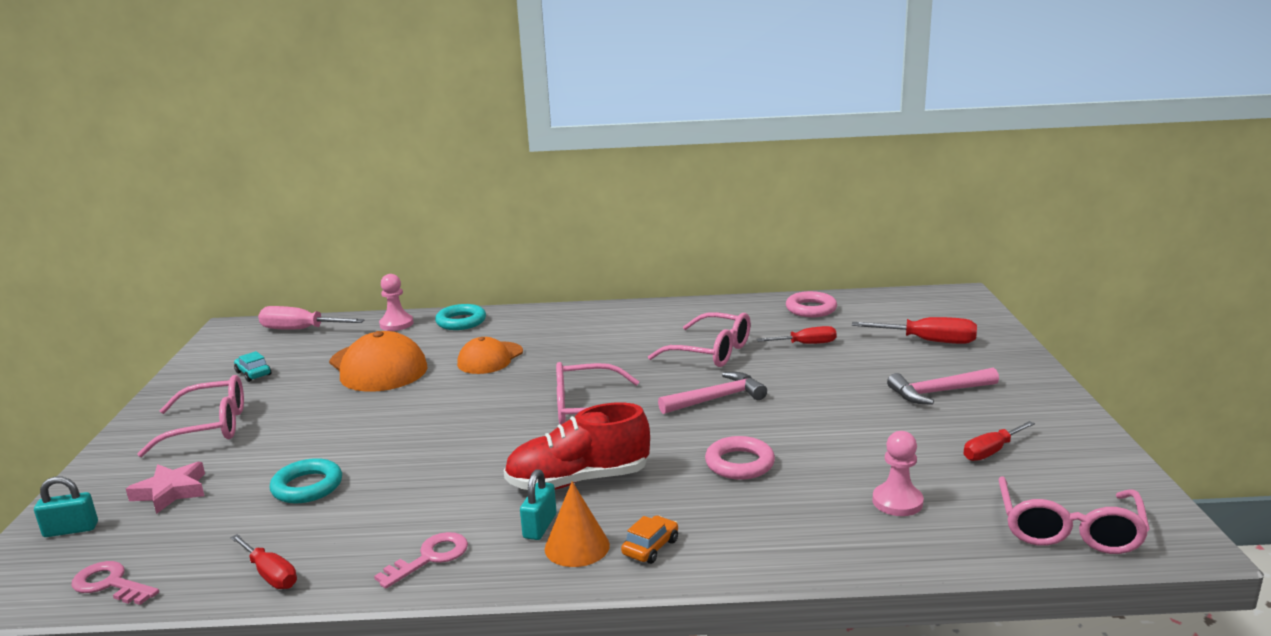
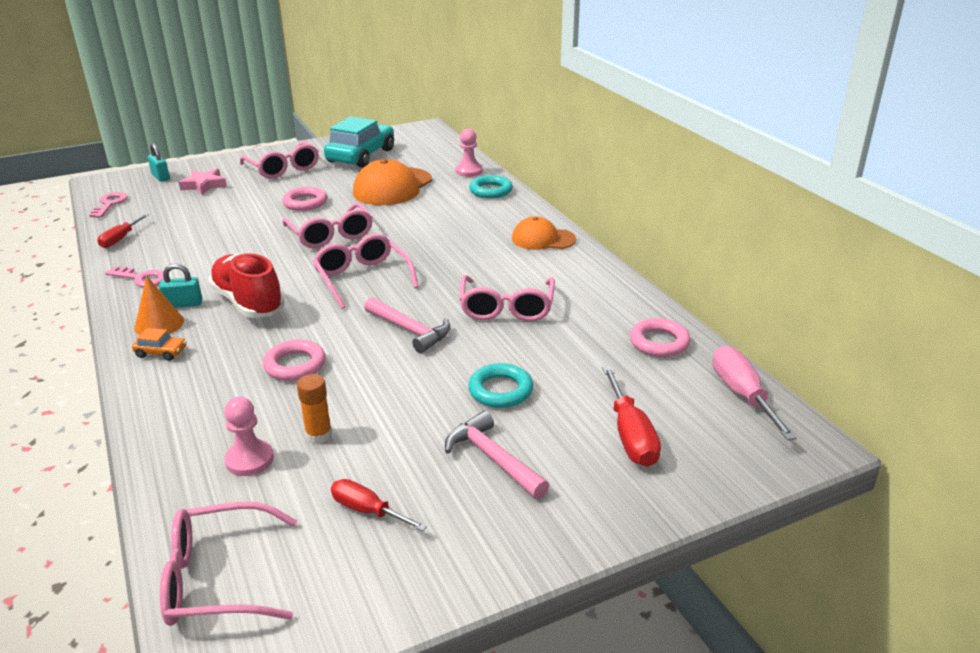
camera: 65 degrees right, 10 degrees up
(253, 373) = (361, 156): turquoise car -> turquoise car, size x2.47
(300, 330) = (436, 146): pink screwdriver -> pink screwdriver (742, 395)
(307, 487) = (218, 218): turquoise ring -> turquoise ring (500, 390)
(346, 422) = (305, 203): none -> pink ring
(460, 415) = (331, 235): none -> pink glasses
(490, 358) = (431, 219): orange cap -> orange cap (543, 239)
(806, 344) = (562, 355): red screwdriver -> none
(872, 462) = (318, 435): none -> orange glue stick

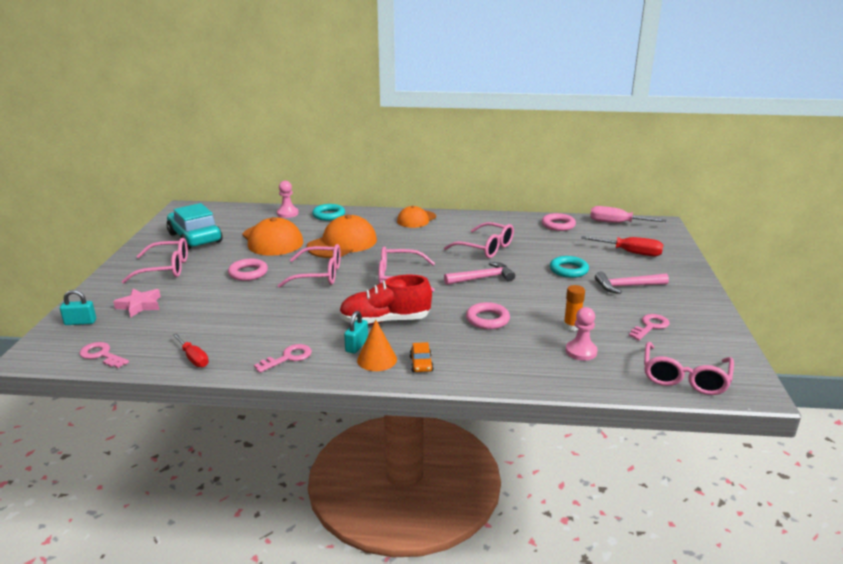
camera: 60 degrees left, 5 degrees down
(161, 352) = (421, 364): orange car -> orange car turned 135 degrees clockwise
(367, 510) = (650, 326): red screwdriver -> pink key
(422, 221) = (342, 243): none -> orange cap

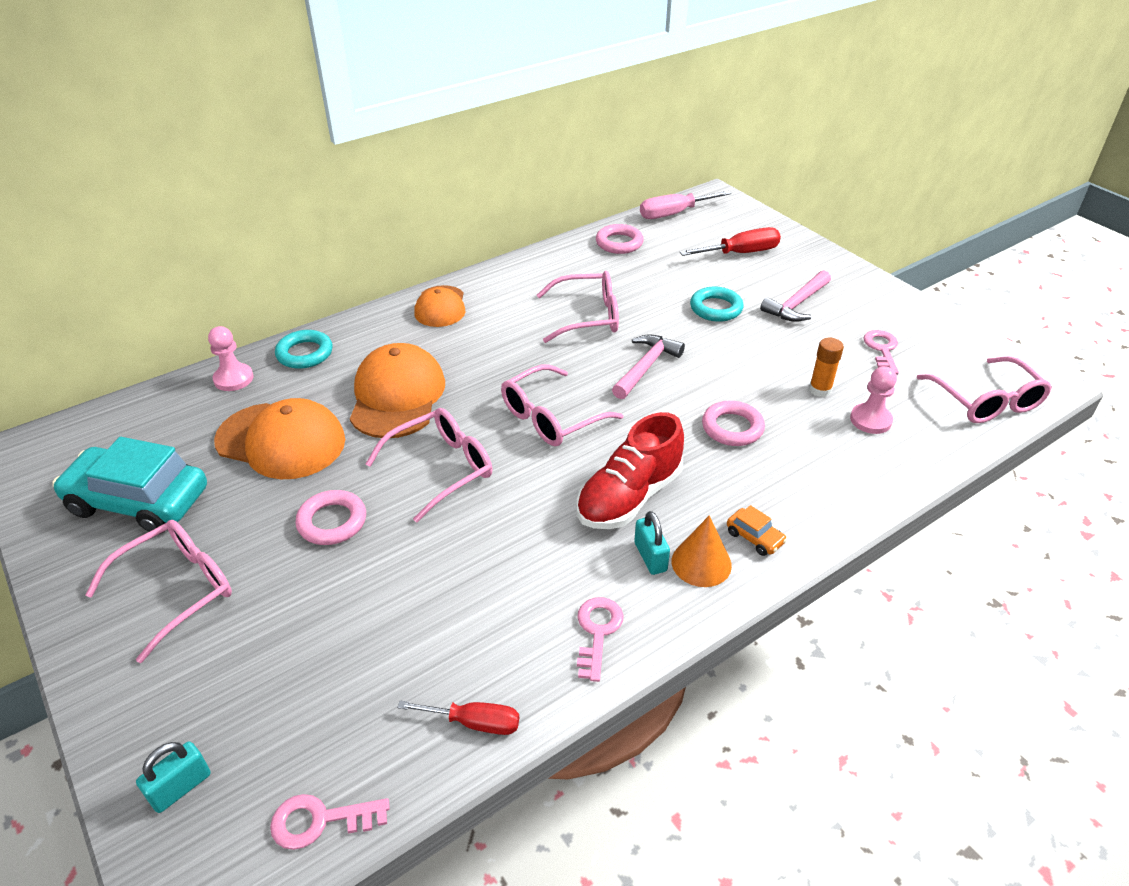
camera: 40 degrees left, 15 degrees up
(140, 305) = (241, 686): pink star -> none

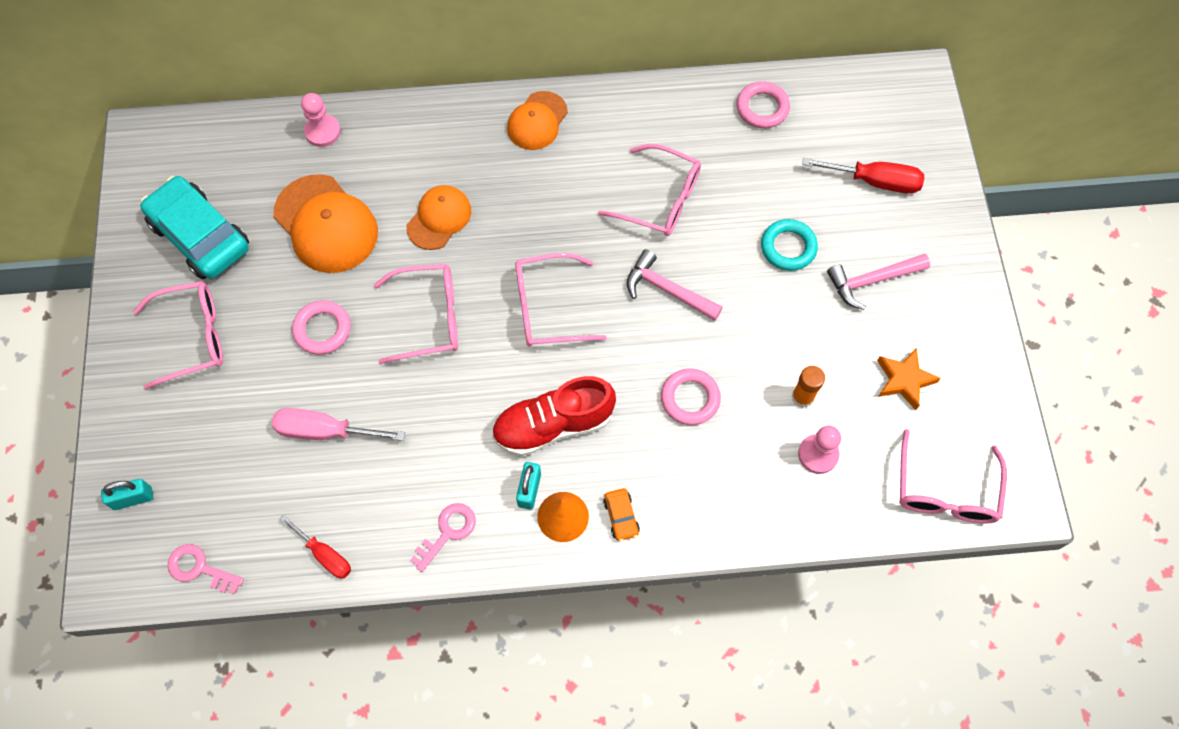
camera: 30 degrees right, 25 degrees up
(305, 353) = (392, 127): turquoise ring -> none
(397, 396) = (439, 218): orange cap -> orange cap, size x0.63
(645, 367) = (667, 290): pink hammer -> pink hammer turned 120 degrees counterclockwise
(674, 214) = (852, 87): pink screwdriver -> pink screwdriver (325, 431)
(882, 349) = (904, 380): pink key -> orange star

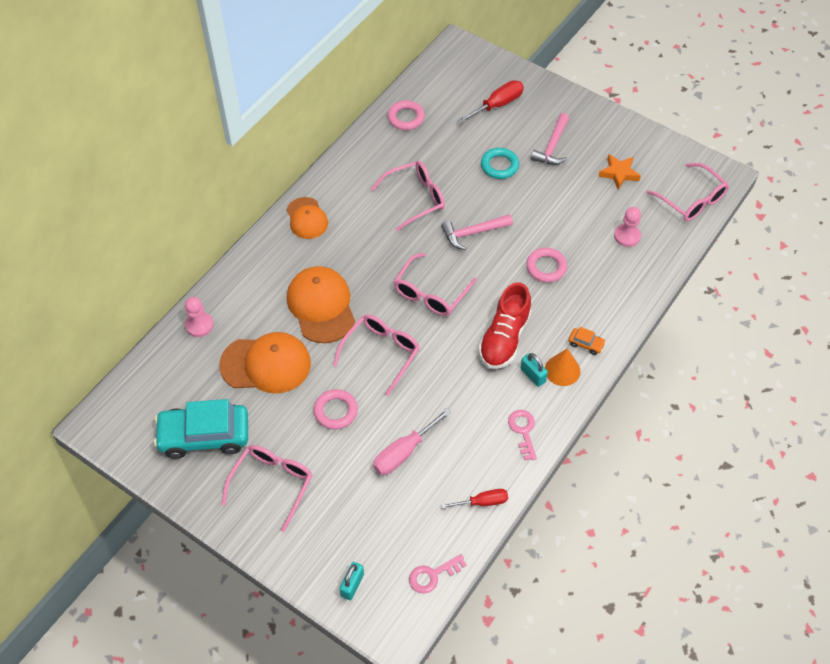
camera: 50 degrees left, 10 degrees down
(439, 218) = (321, 306): orange cap -> orange cap, size x1.60
(802, 397) = (590, 220): orange glue stick -> none

